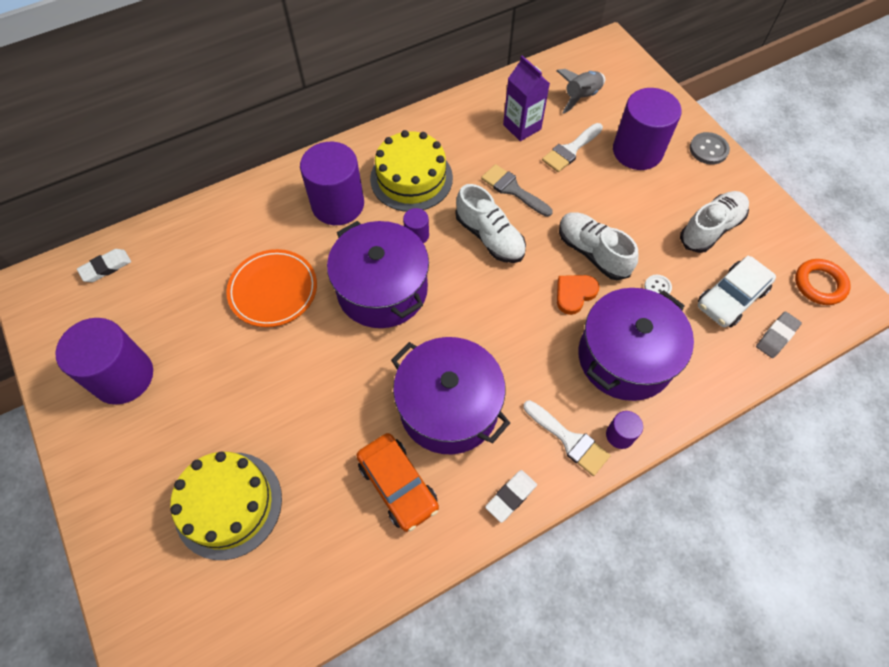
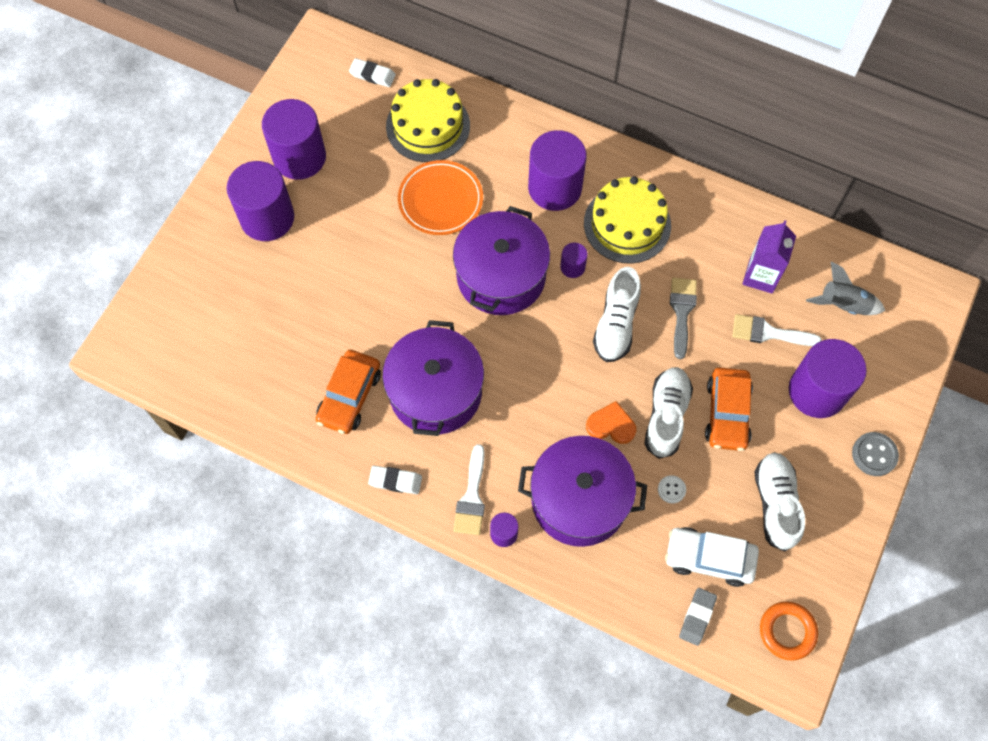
camera: 55 degrees right, 5 degrees up
(156, 445) = (267, 218): none -> purple cylinder
(228, 504) = (259, 295): yellow cake -> yellow cake (428, 126)
(617, 213) = (727, 413): none -> orange car
(711, 229) = (775, 504): white shoe -> white shoe turned 105 degrees counterclockwise
(776, 336) = (697, 617): grey eraser -> grey eraser turned 75 degrees counterclockwise

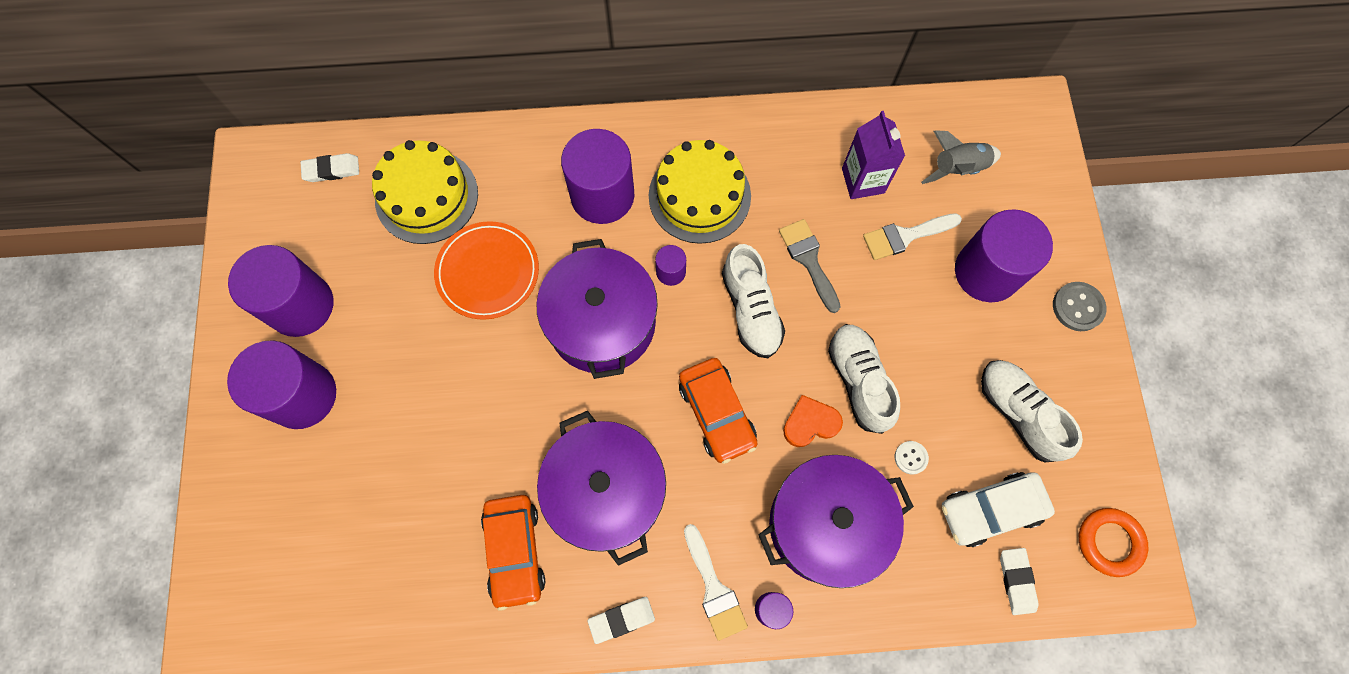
camera: 30 degrees left, 5 degrees up
(697, 617) = (1016, 581): grey eraser -> white eraser
(727, 413) = (916, 344): orange car -> orange car (717, 413)

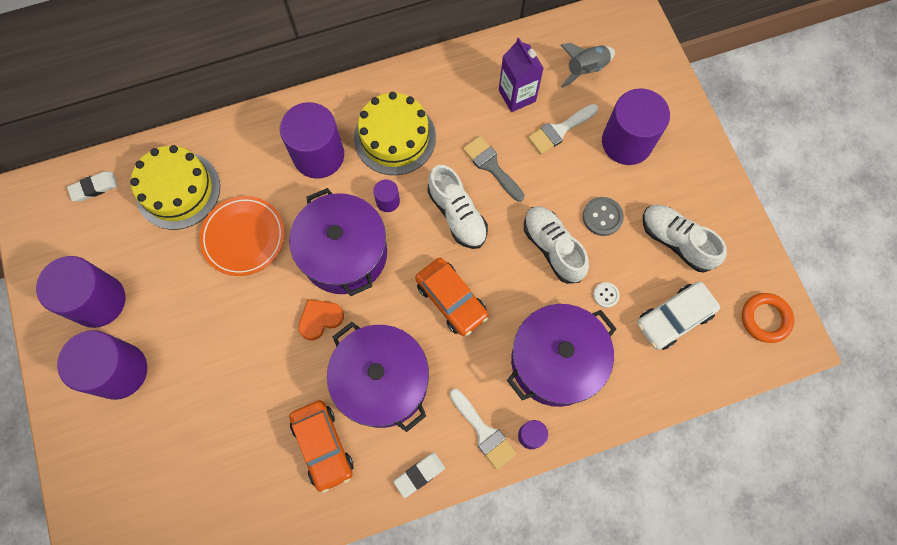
camera: 15 degrees left, 0 degrees up
(810, 423) = (524, 289): orange heart -> orange heart (320, 319)
(1016, 581) = (706, 365): white eraser -> none
(1077, 307) = (700, 152): grey button -> grey button (602, 217)

